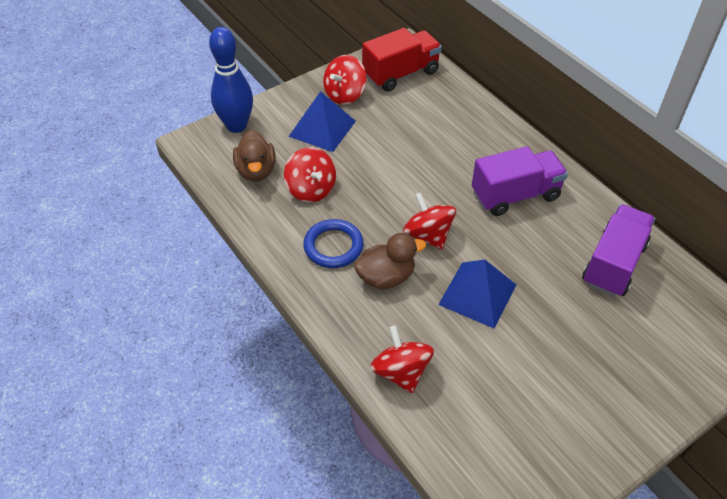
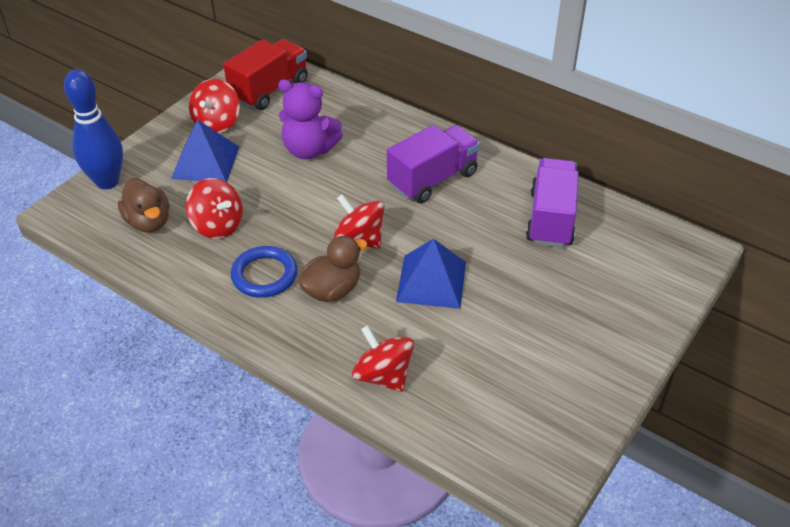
camera: 20 degrees left, 5 degrees down
(414, 139) = (309, 150): none -> purple teddy bear

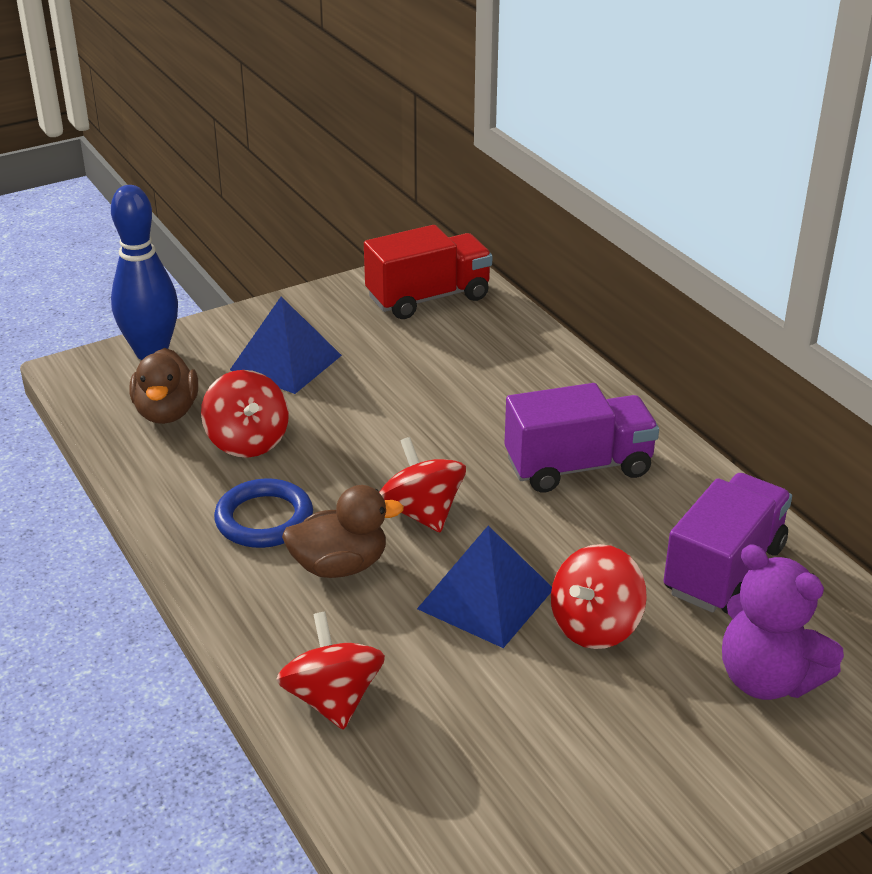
camera: 25 degrees right, 10 degrees down
(217, 123) = (333, 320): red spinning top -> red spinning top (595, 626)
(309, 150) = (430, 383): purple teddy bear -> purple teddy bear (767, 679)

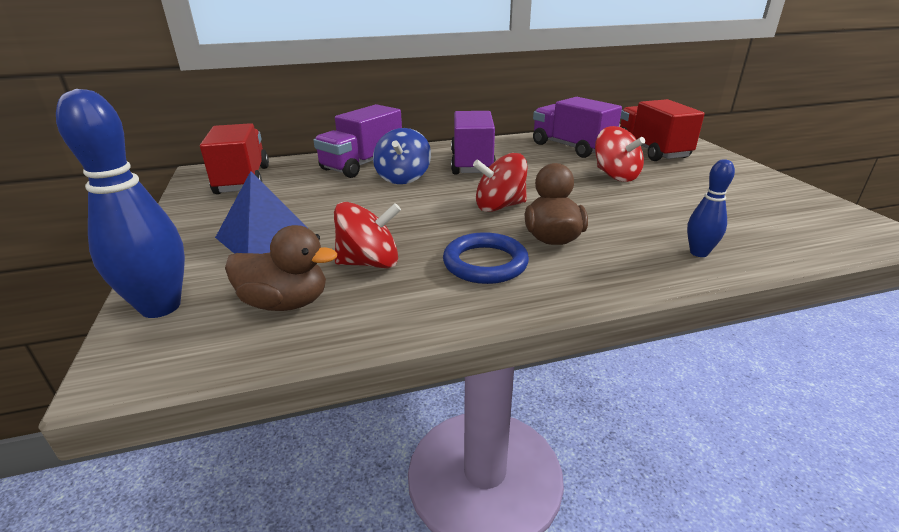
camera: 75 degrees left, 5 degrees down
(332, 699) = (698, 253): red spinning top -> blue bowling pin
(485, 598) = (591, 198): blue pyramid -> none
(489, 414) = (403, 178): none -> blue spinning top
(525, 369) = (362, 164): none -> purple truck
(767, 679) = (651, 150): purple teddy bear -> red truck

